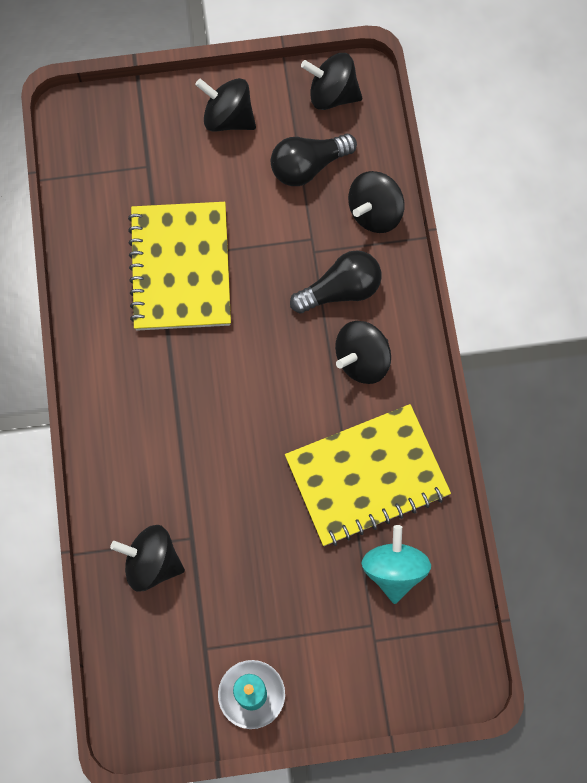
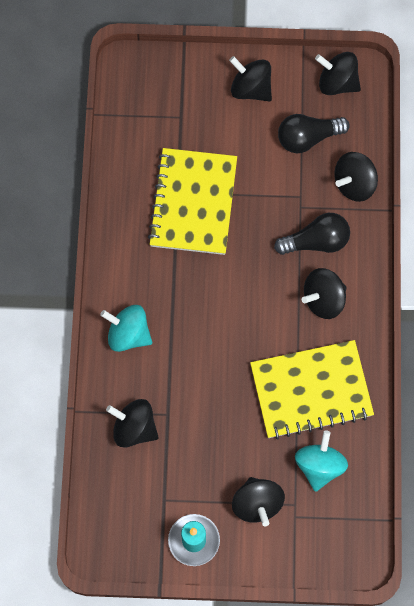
camera: 10 degrees right, 0 degrees up
(125, 444) = (128, 334): none -> turquoise spinning top
(324, 632) = (257, 503): none -> black spinning top

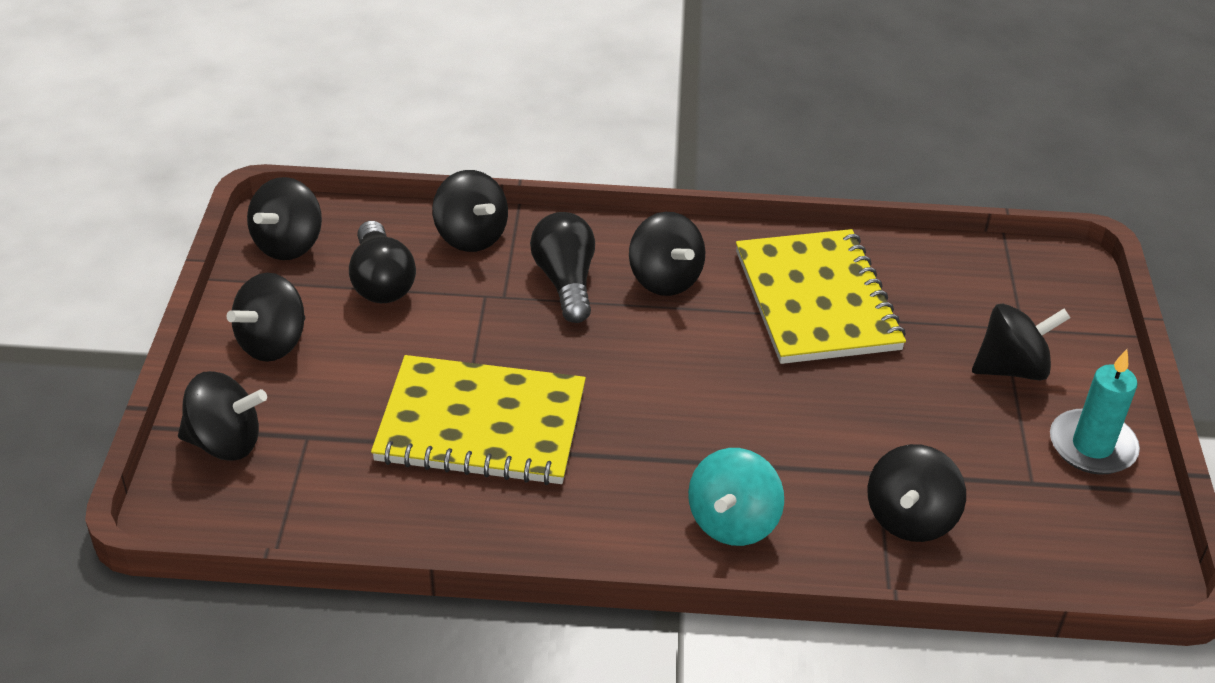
camera: 90 degrees left, 30 degrees down
(174, 78) = (225, 442): none -> black spinning top
(319, 465) = (936, 298): turquoise spinning top -> none

